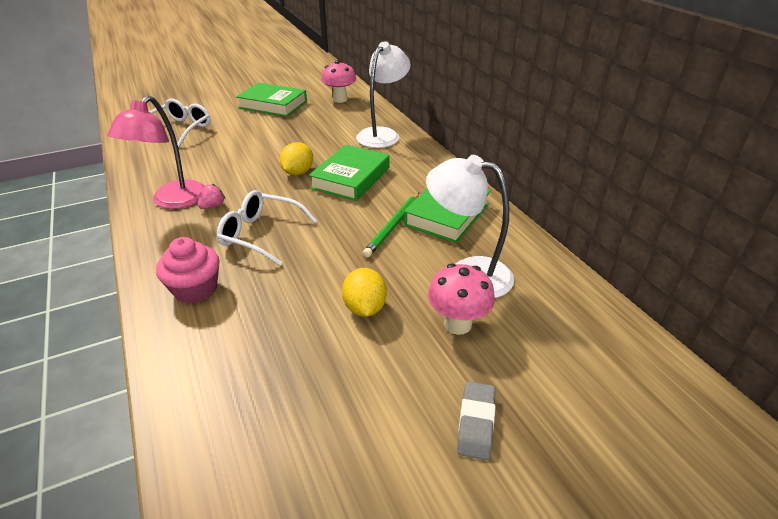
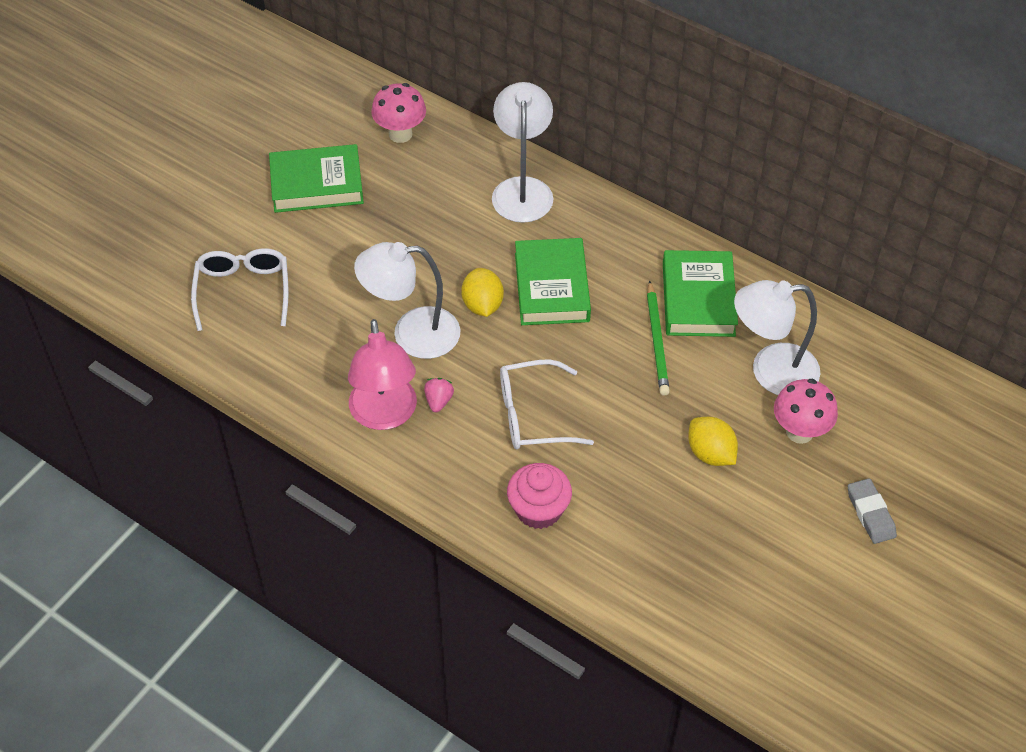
camera: 30 degrees left, 15 degrees up
(240, 172) = (412, 334): none -> white lamp

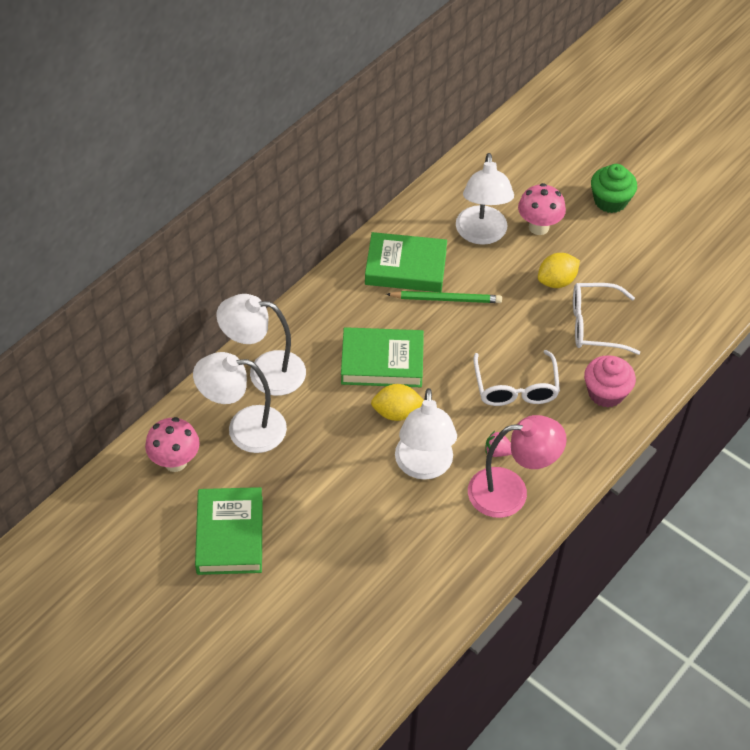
camera: 85 degrees left, 0 degrees up
(243, 291) = (359, 601): white glasses -> white glasses (594, 325)
(446, 181) = (244, 429): none -> white lamp
(870, 513) = (610, 201): grey eraser -> green cupcake

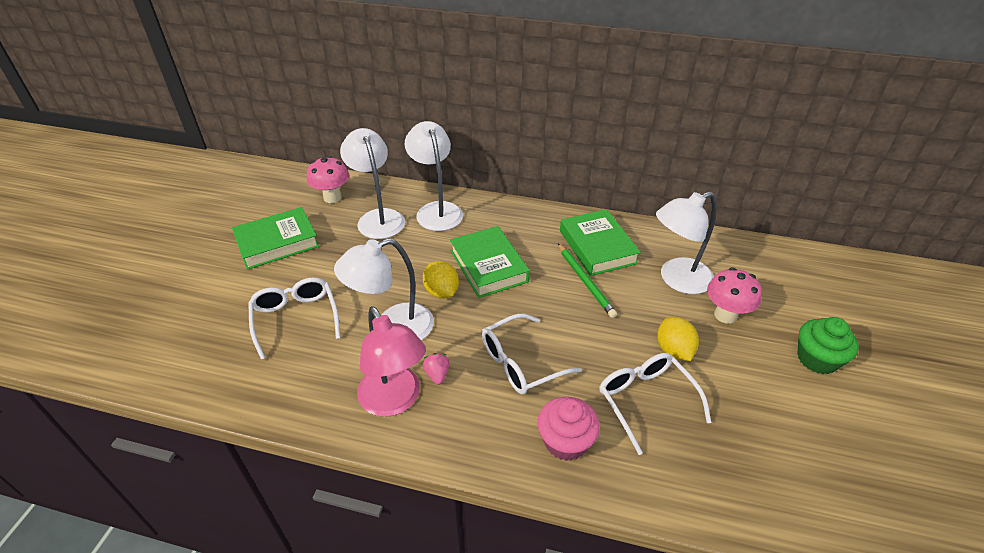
camera: 65 degrees right, 10 degrees down
(366, 543) = (295, 318): none -> white glasses
(556, 281) = (673, 350): yellow lemon -> yellow lemon turned 45 degrees clockwise

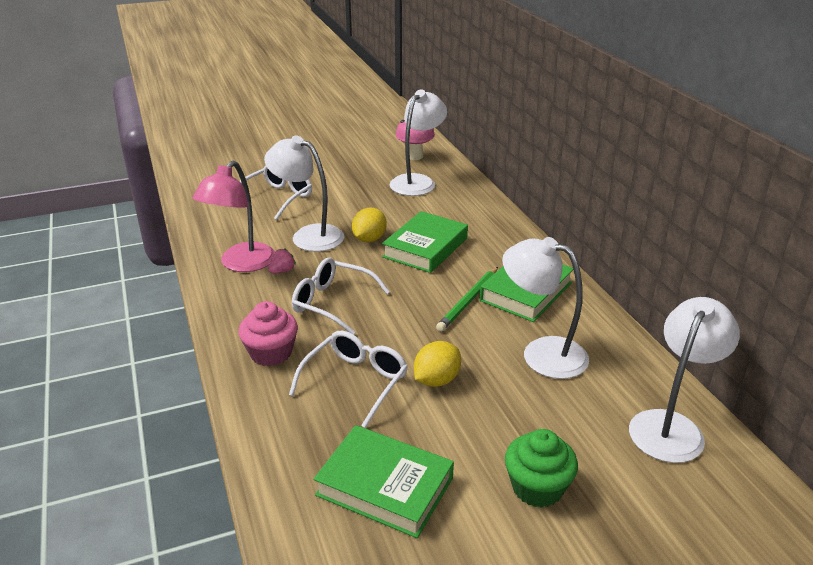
camera: 55 degrees right, 10 degrees down
(277, 243) = (340, 160): green book -> green book (385, 486)
(436, 210) = (461, 200): white lamp -> white lamp (671, 426)
(725, 315) = (527, 400): pink mushroom -> none

